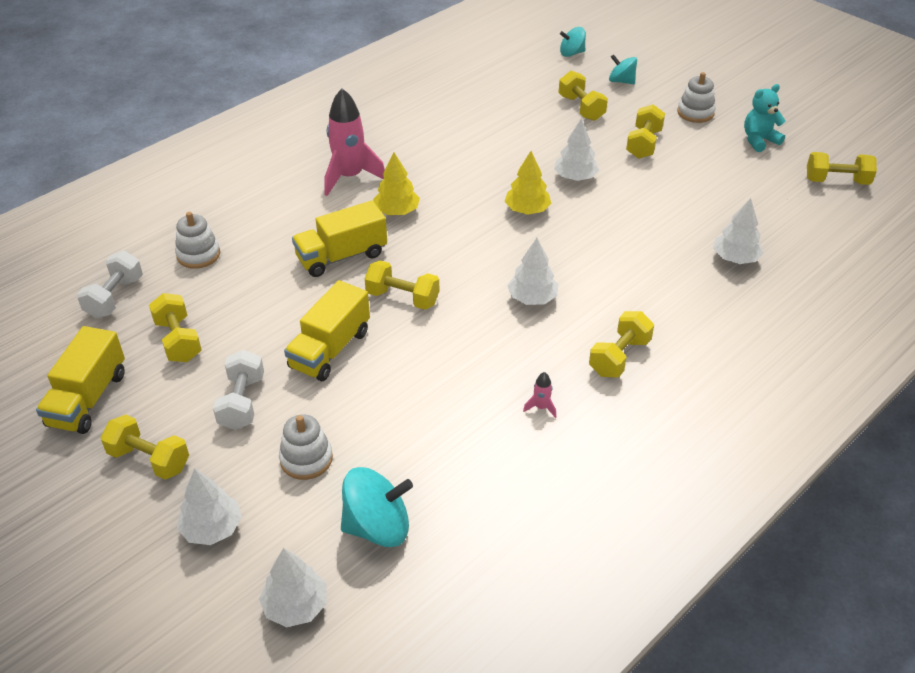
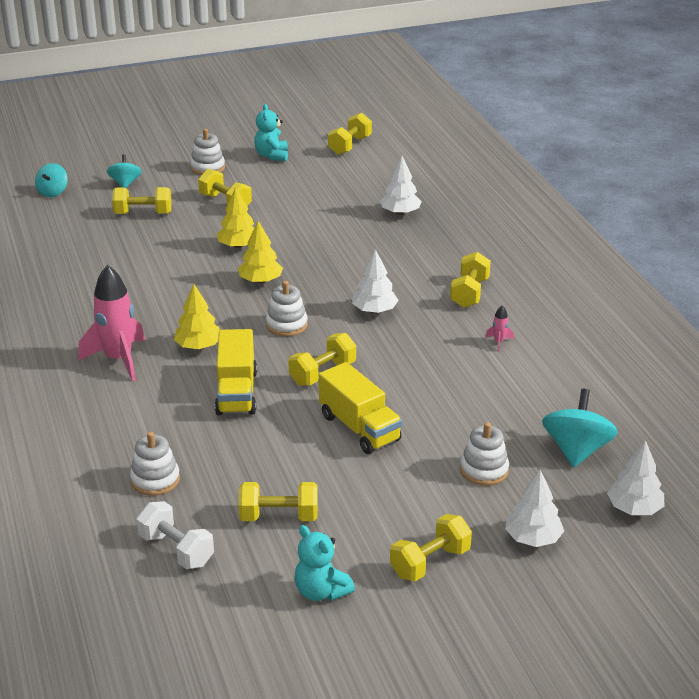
camera: 65 degrees left, 10 degrees down
(88, 399) = (321, 591): yellow truck -> turquoise teddy bear
(242, 402) = (392, 492): white dumbbell -> none
(466, 250) = (286, 325): none -> white stacking toy
(575, 177) = (238, 246): white tree -> yellow tree
(619, 357) = (469, 293): yellow dumbbell -> yellow dumbbell turned 45 degrees clockwise
(621, 81) = (125, 183): turquoise spinning top -> turquoise spinning top turned 120 degrees clockwise

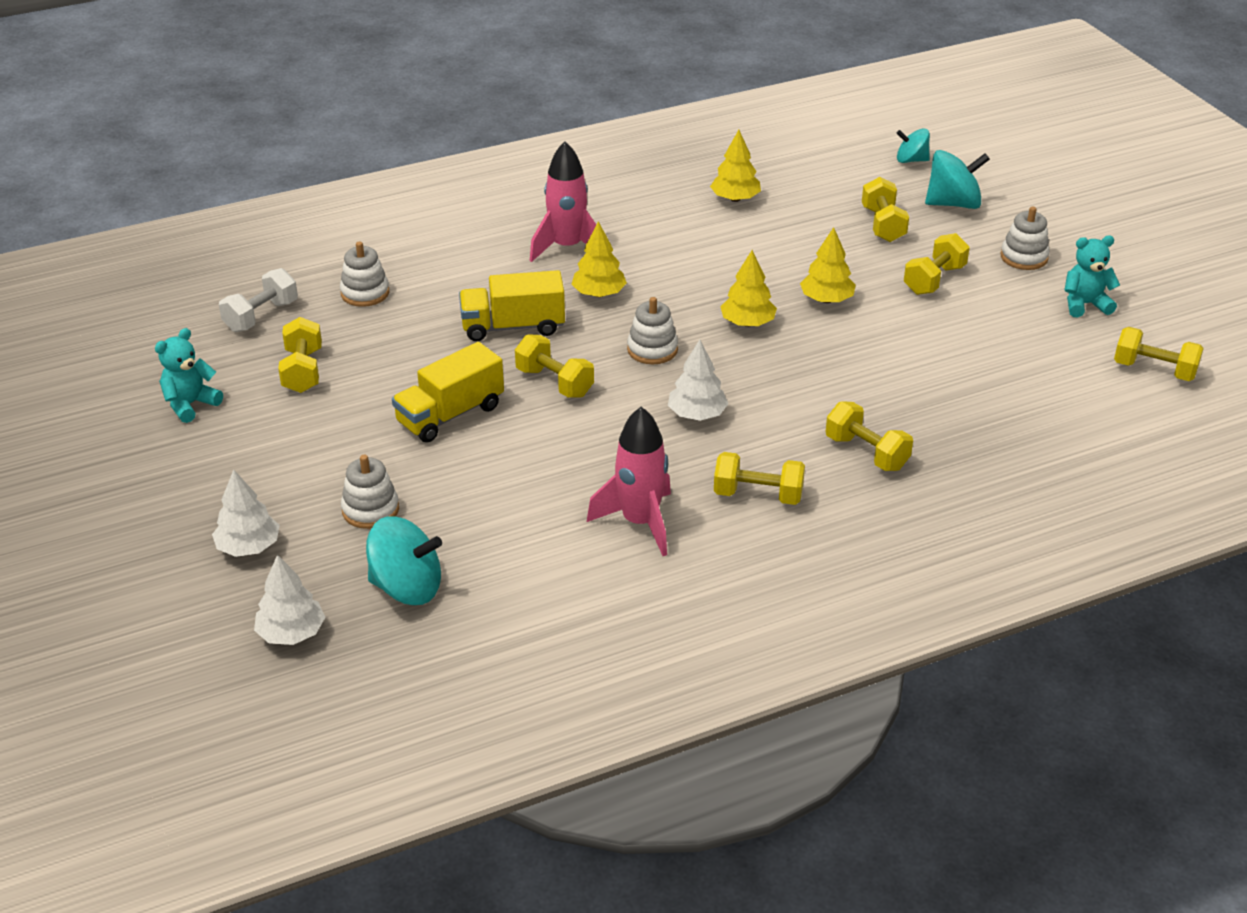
camera: 85 degrees right, 5 degrees up
(74, 272) = (735, 199): none -> yellow tree
(125, 183) = (953, 204): turquoise spinning top -> turquoise spinning top, size x1.62
(400, 212) = (963, 426): white tree -> none
(430, 562) = (221, 472): yellow dumbbell -> yellow dumbbell (866, 453)
(499, 342) = (640, 522): pink rocket -> pink rocket, size x2.46

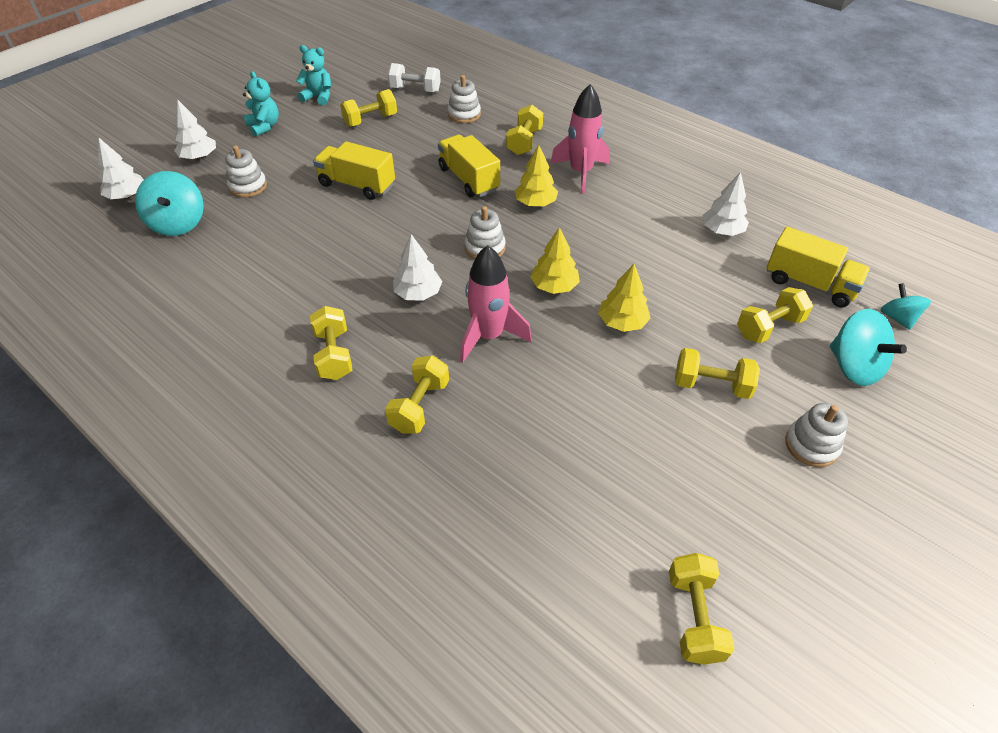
camera: 65 degrees right, 10 degrees up
(554, 382) = (417, 216): yellow dumbbell -> yellow dumbbell (524, 142)
(640, 522) = (277, 302): pink rocket -> pink rocket (489, 336)
(735, 199) = (722, 231): yellow tree -> white tree
(842, 183) = (809, 284): none -> yellow truck
(1085, 304) = (769, 520): turquoise teddy bear -> turquoise teddy bear (264, 126)

